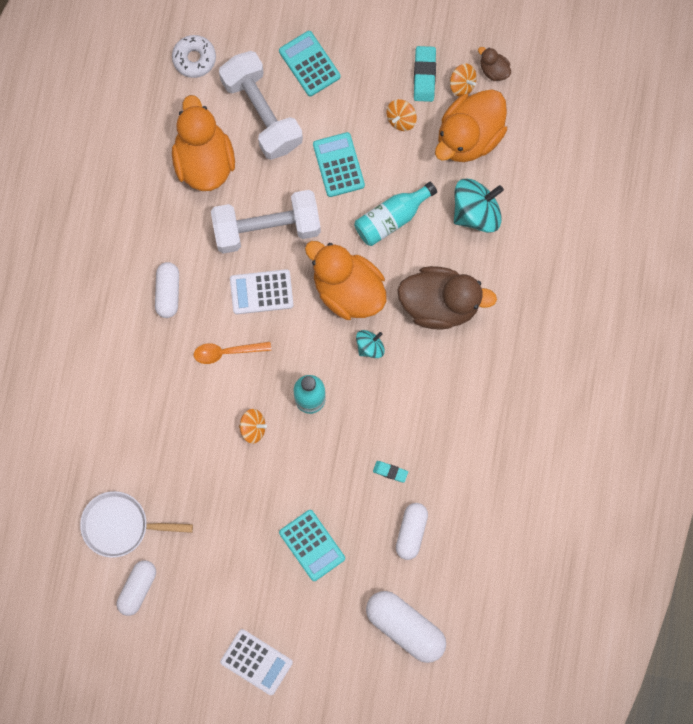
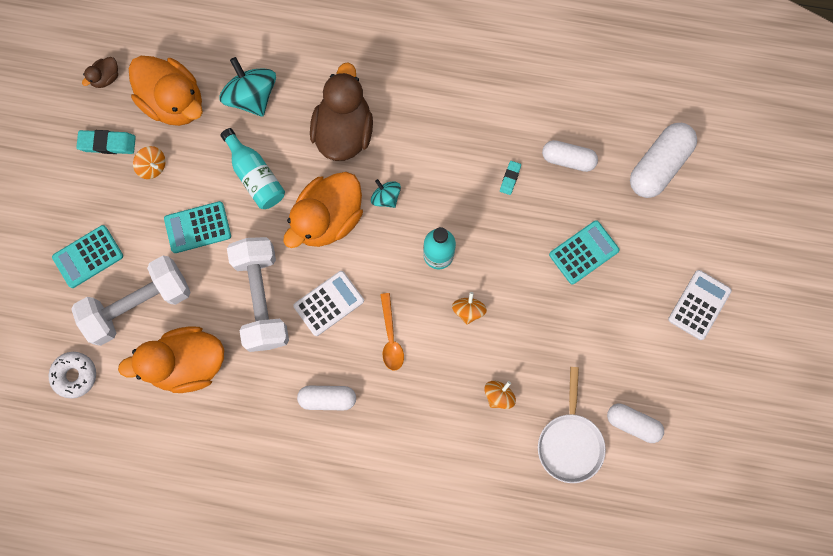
camera: 90 degrees left, 0 degrees up
(261, 292) = (329, 303): white calculator -> white calculator turned 120 degrees counterclockwise
(462, 84) = (119, 107): orange spinning top -> orange spinning top (498, 395)

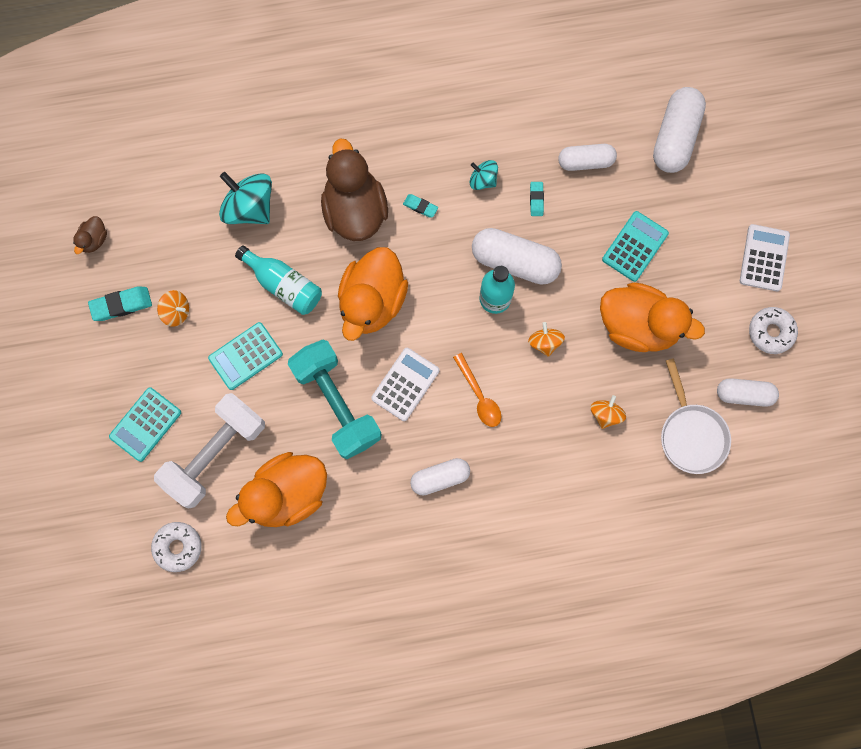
camera: 20 degrees left, 0 degrees up
(173, 101) = (173, 240): orange duck -> orange duck (638, 325)
(261, 298) = (337, 403): white dumbbell -> turquoise dumbbell
(386, 197) = (422, 260): turquoise spinning top -> turquoise spinning top (483, 180)
(403, 148) = (420, 206): none -> turquoise eraser
(469, 227) = (515, 261): none -> white capsule
(679, 375) = (771, 332): none -> white donut

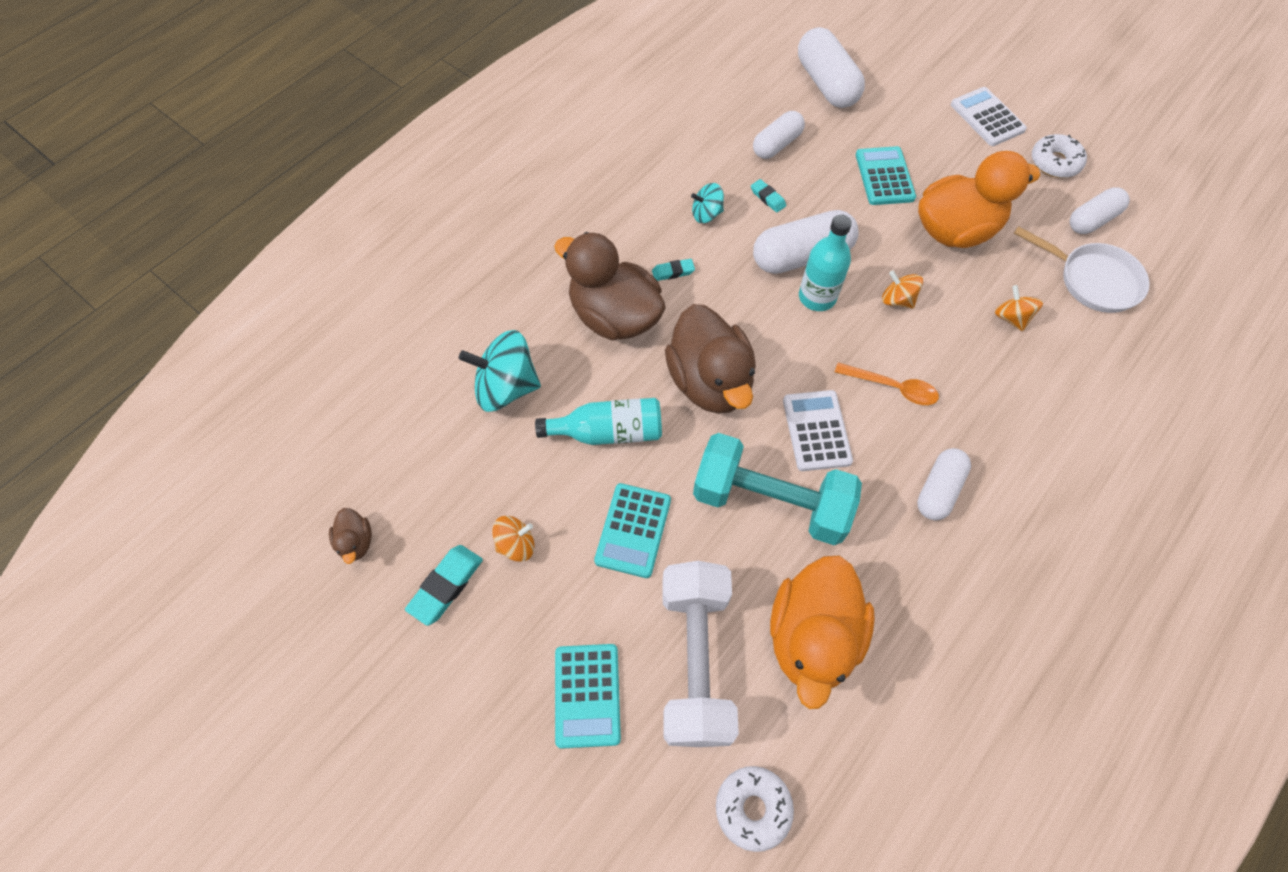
camera: 40 degrees left, 15 degrees down
(372, 301) = (710, 382): orange duck -> brown duck

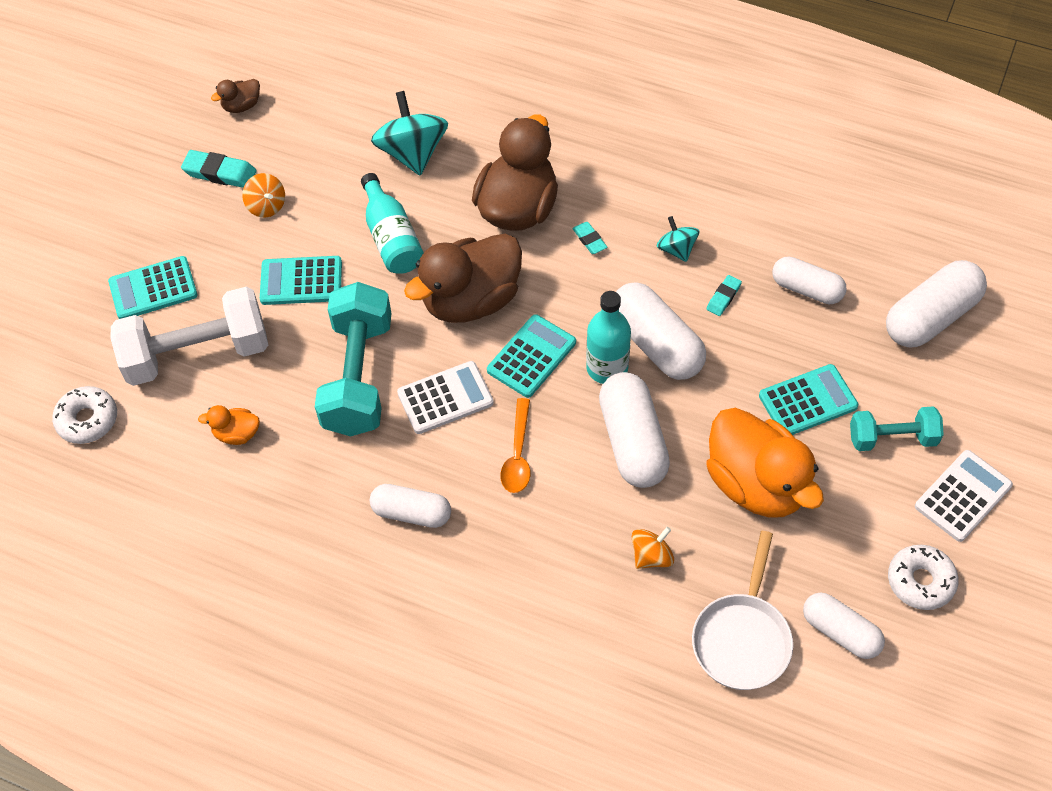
camera: 75 degrees right, 5 degrees down
(788, 350) = (531, 356): none -> turquoise calculator
(812, 637) = (237, 434): orange duck -> orange duck, size x0.43
(897, 300) = (632, 442): orange spinning top -> white capsule
(929, 139) = (892, 438): none -> turquoise dumbbell

